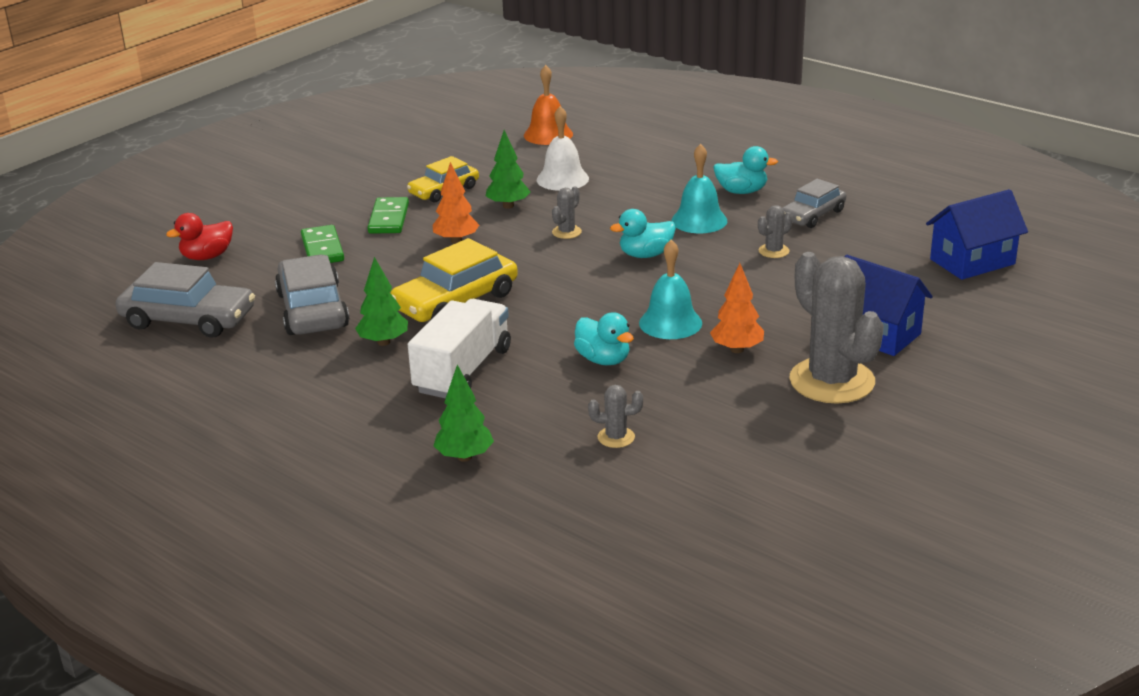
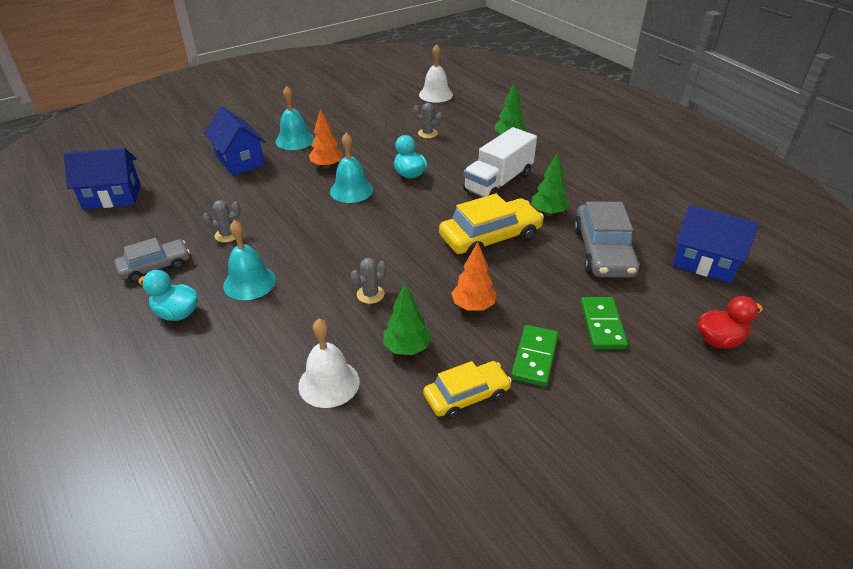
camera: 165 degrees left, 10 degrees up
(188, 319) = (705, 263): grey car -> blue house
(548, 134) = (289, 503): orange bell -> none
(645, 255) = (323, 252): turquoise duck -> none
(654, 541) = (436, 94): none -> white bell
(832, 381) = (294, 140): grey cactus -> turquoise bell

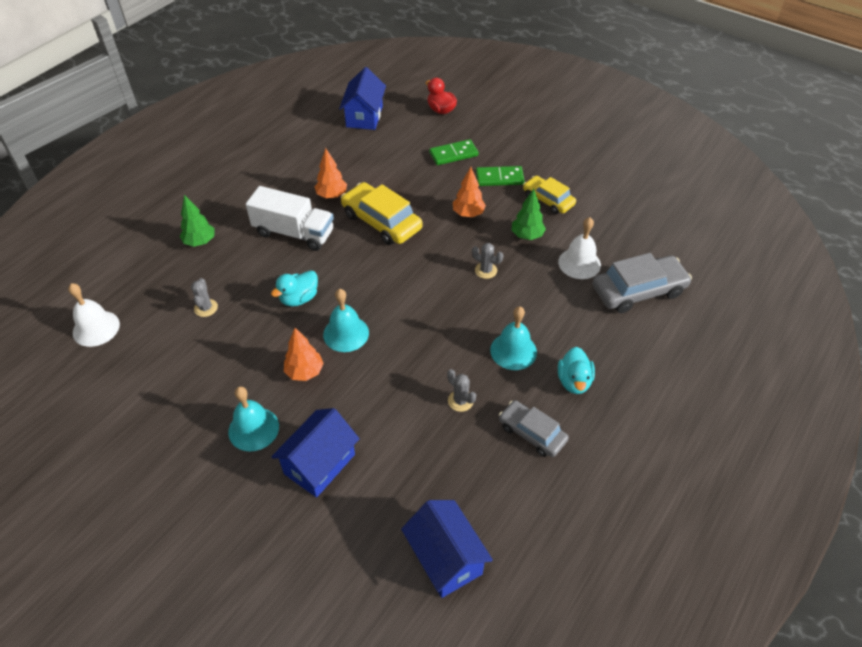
camera: 110 degrees left, 10 degrees up
(548, 213) = (332, 195): green tree -> orange tree
(603, 251) = (373, 161): grey car -> grey car (638, 291)

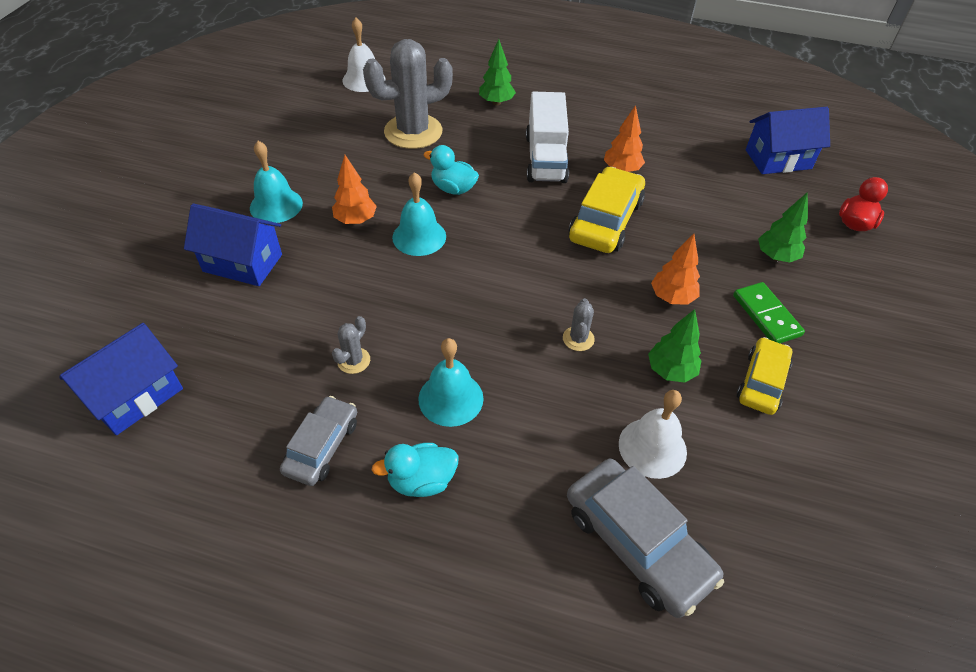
camera: 70 degrees right, 0 degrees up
(206, 308) = (413, 132): grey cactus -> grey cactus, size x2.38
(453, 154) = (776, 256): green domino -> green tree

